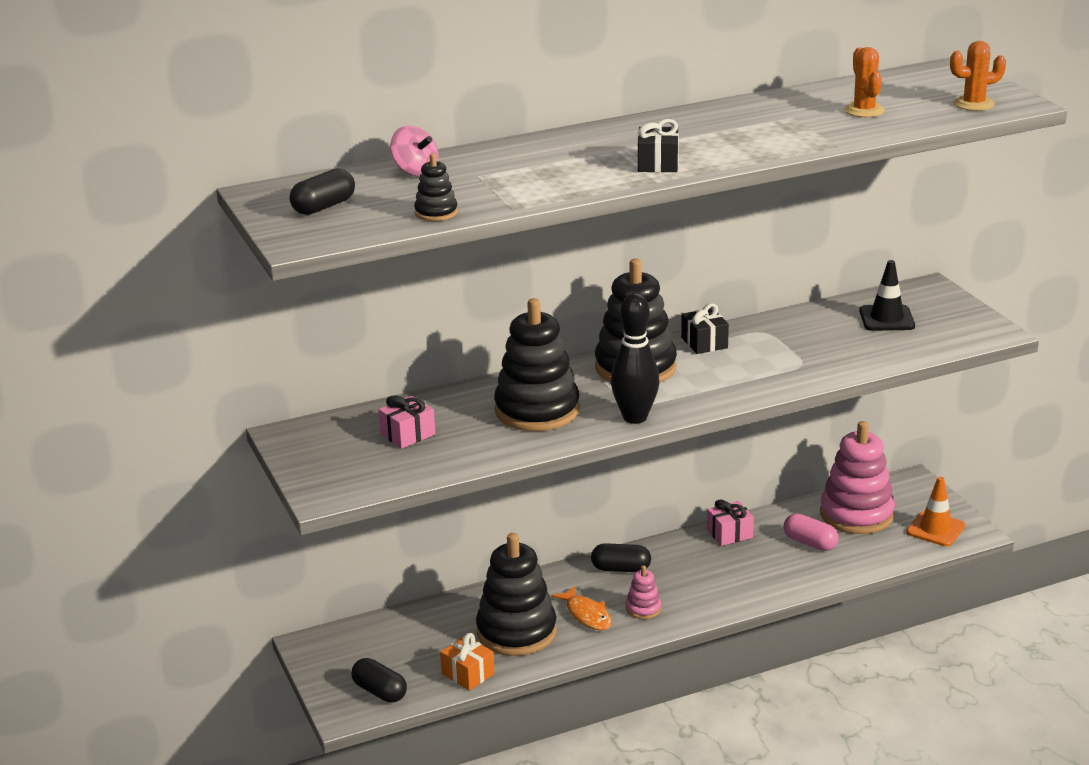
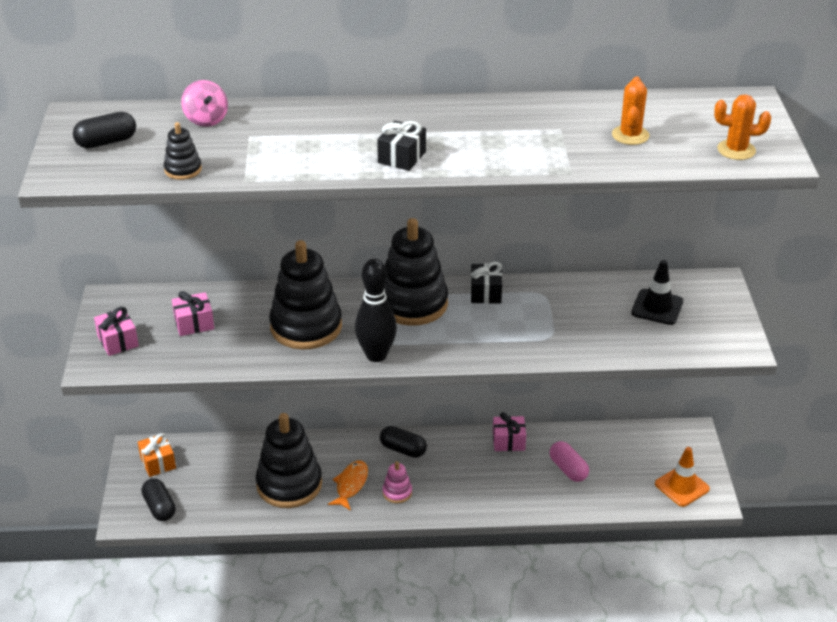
camera: 20 degrees right, 10 degrees up
(332, 468) = (118, 341): none -> pink gift
(468, 674) = (231, 512): orange gift -> orange gift (158, 462)
(586, 615) = (350, 485): orange fish -> orange fish turned 150 degrees counterclockwise
(856, 514) = (624, 452): pink stacking toy -> none

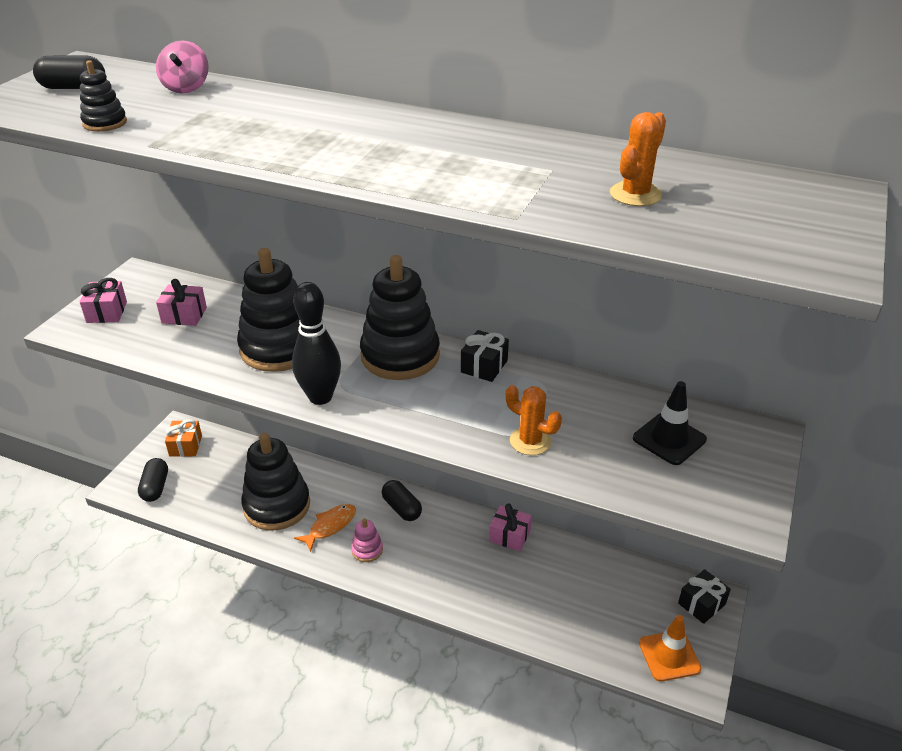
camera: 25 degrees right, 0 degrees up
(402, 157) = (335, 159): black gift -> black gift (701, 604)
(568, 469) = (553, 588): pink capsule -> none
(736, 150) = (772, 242): orange cactus -> orange cactus (530, 441)

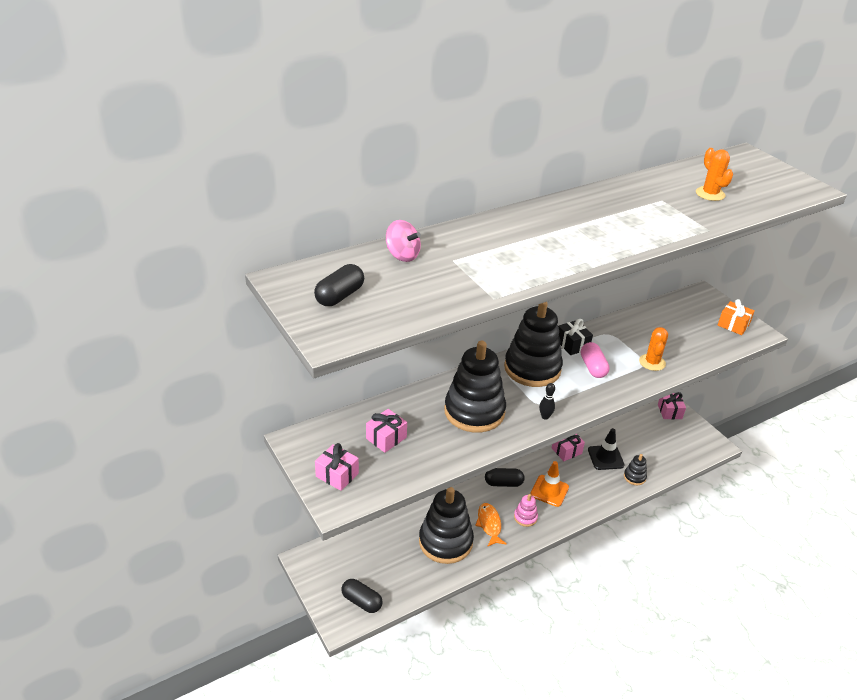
camera: 55 degrees left, 0 degrees up
(105, 123) = (433, 302): black stacking toy -> black stacking toy (634, 477)
(185, 446) = (331, 564): orange gift -> orange gift (733, 325)
(320, 397) = (545, 417): black bowling pin -> black bowling pin, size x0.45
(457, 397) = (593, 367): none -> pink capsule
(530, 441) = (652, 362): orange cactus -> orange cactus turned 60 degrees counterclockwise
(669, 439) = (685, 321): black traffic cone -> black traffic cone (605, 457)
(669, 656) = (693, 443): orange traffic cone -> orange traffic cone (549, 491)
(701, 604) = (669, 411): black gift -> pink gift

